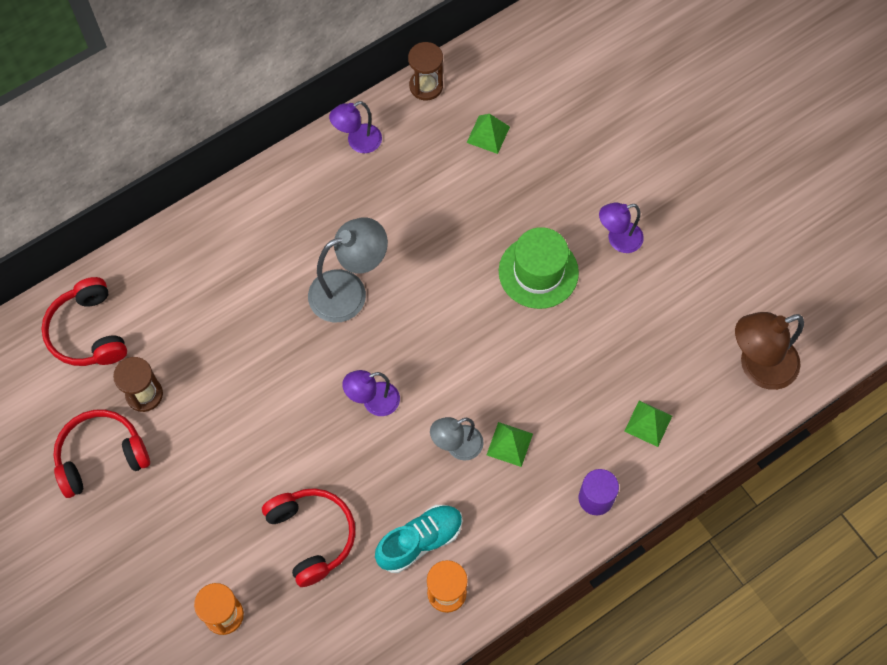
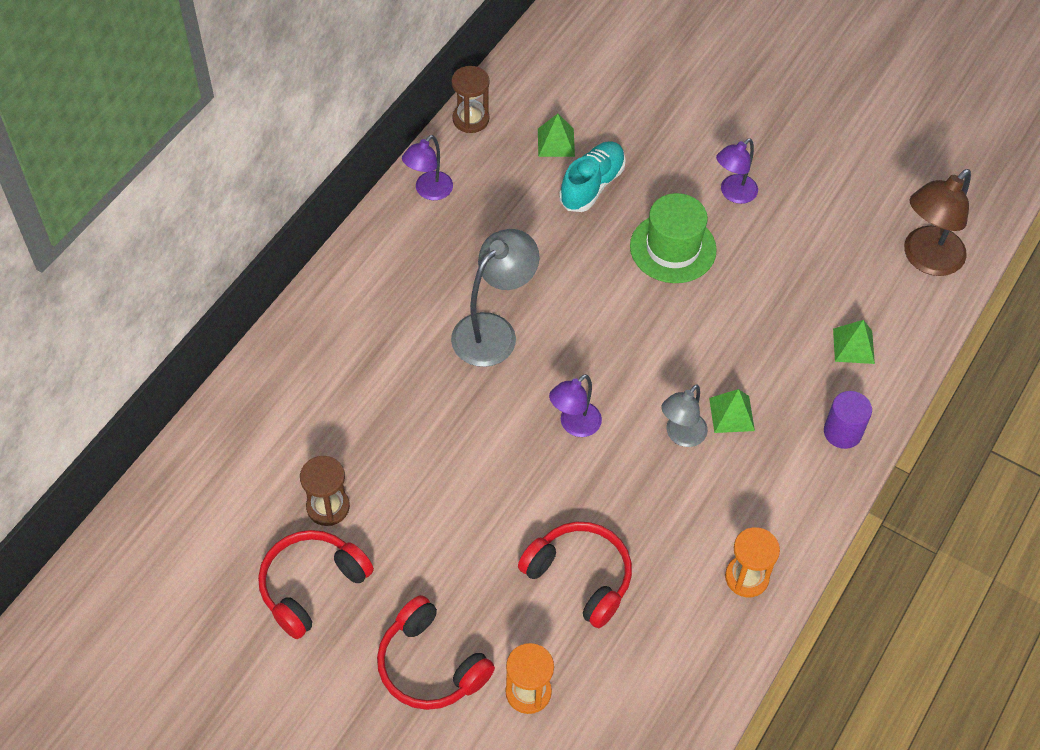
camera: 25 degrees left, 10 degrees down
(88, 332) = (234, 468): red headphones -> red headphones (430, 665)
(419, 541) = (693, 539): turquoise shoe -> turquoise shoe (592, 185)

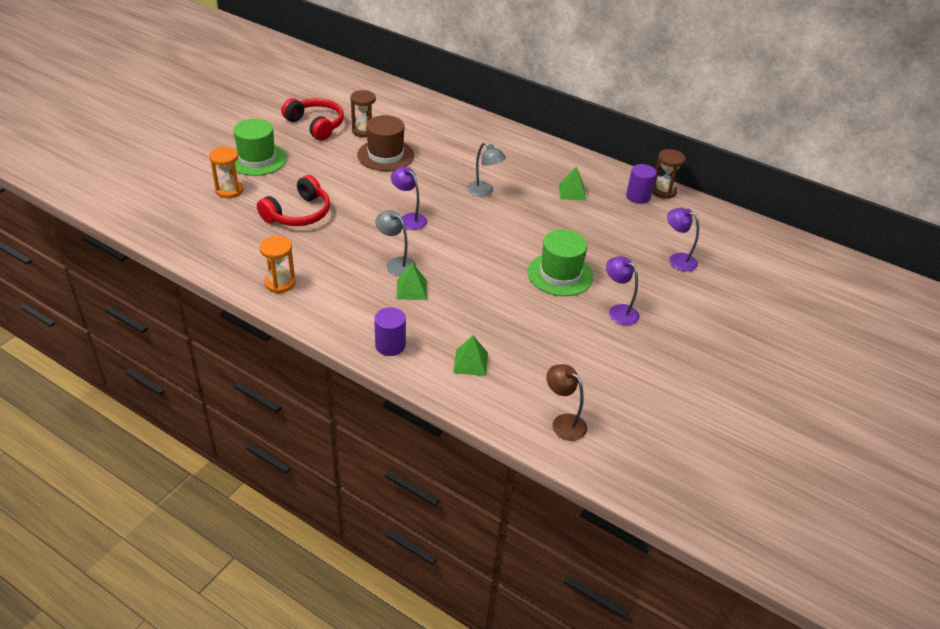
camera: 90 degrees right, 15 degrees down
(403, 468) = (385, 155): none -> brown hat
(429, 191) = (596, 172): purple lamp -> purple lamp (677, 259)
(430, 665) = (257, 159): red headphones -> green hat
(487, 149) = (638, 197): none -> purple cylinder
(493, 330) = (484, 191): grey lamp -> grey lamp, size x0.62
(556, 142) = (651, 226): green pyramid -> green pyramid (572, 192)
(592, 185) = (613, 240): turquoise shoe -> none
(926, 259) = (563, 422): brown lamp -> brown lamp, size x0.62

